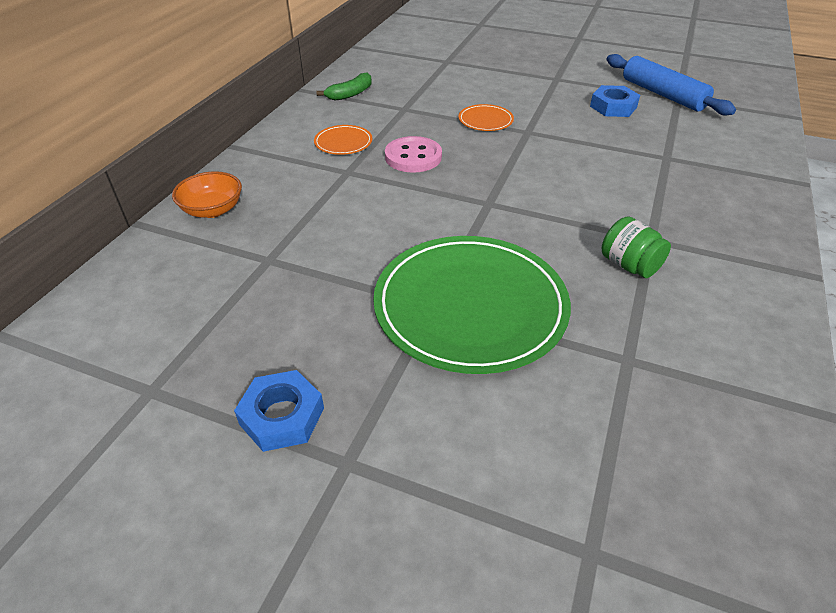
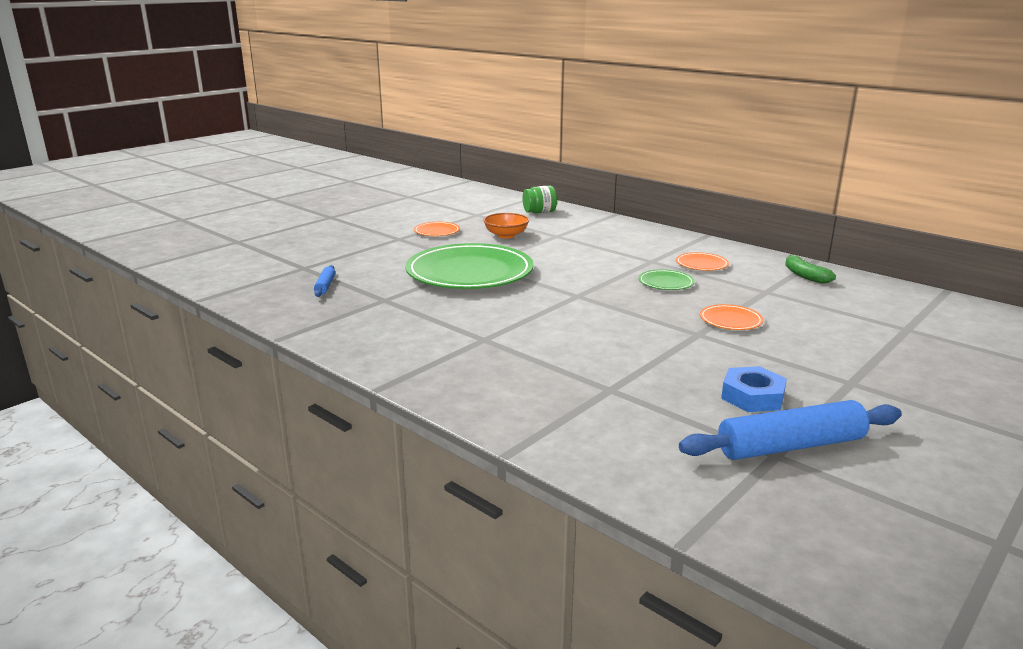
camera: 110 degrees right, 20 degrees down
(213, 210) = (620, 227): orange bowl -> orange bowl (506, 235)
(282, 416) = (437, 231): blue nut -> orange plate
(413, 157) = (666, 282): pink button -> green plate
(629, 265) = (462, 323): green jar -> green jar (539, 212)
(641, 461) = (325, 286): none -> blue rolling pin

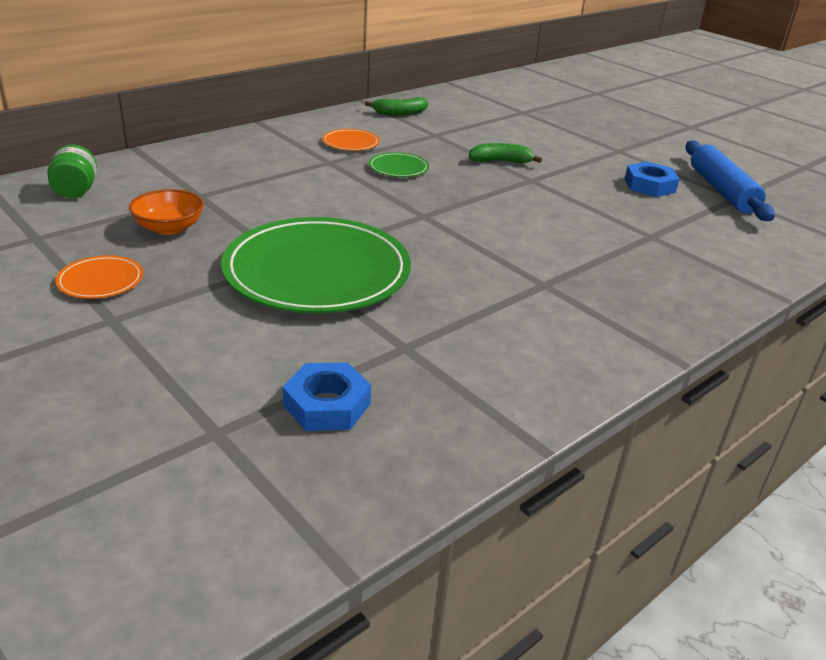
camera: 85 degrees left, 10 degrees up
(325, 286) = (327, 405): blue rolling pin -> blue nut
(730, 320) = (501, 161): orange plate -> green banana

